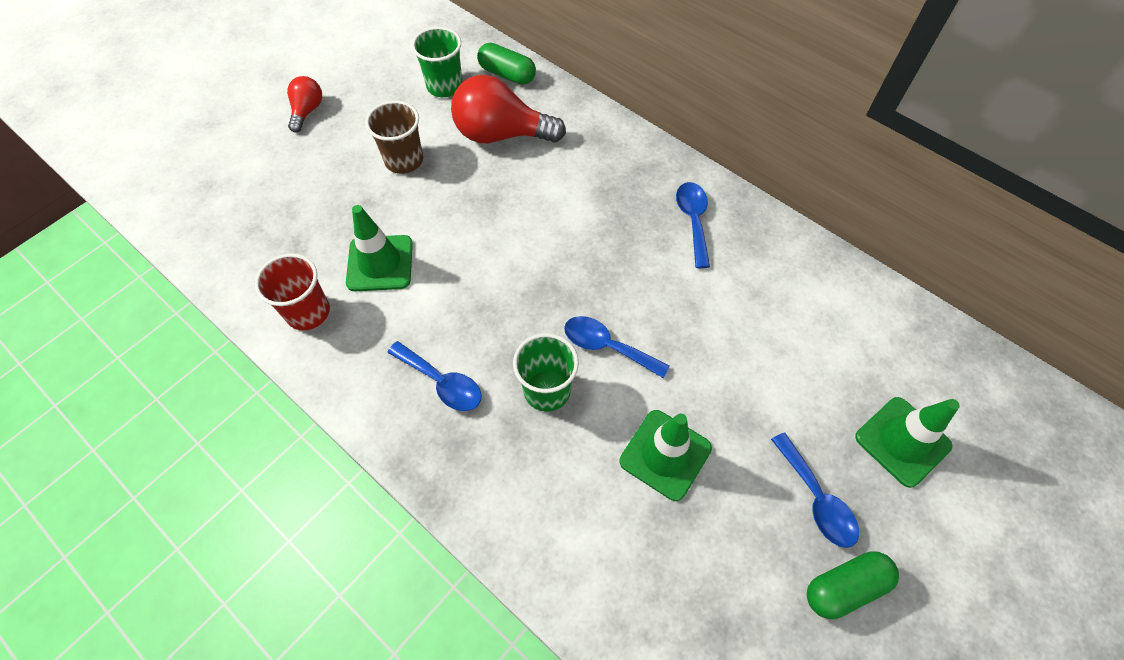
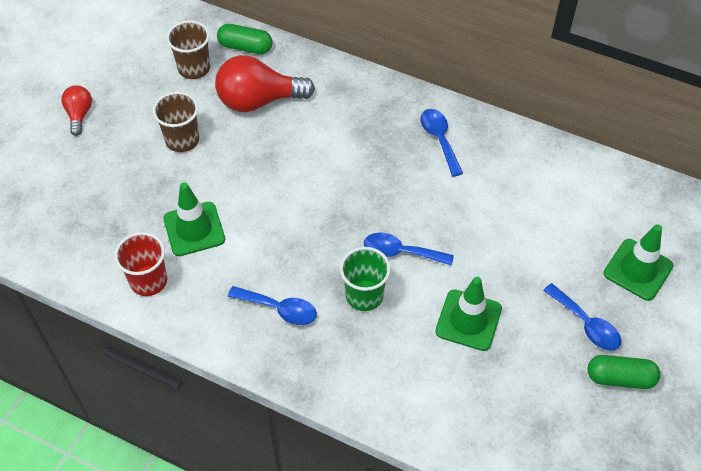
camera: 15 degrees left, 5 degrees down
(444, 86) = (194, 68): green cup -> brown cup
(844, 587) = (620, 378): green capsule -> green capsule turned 45 degrees clockwise

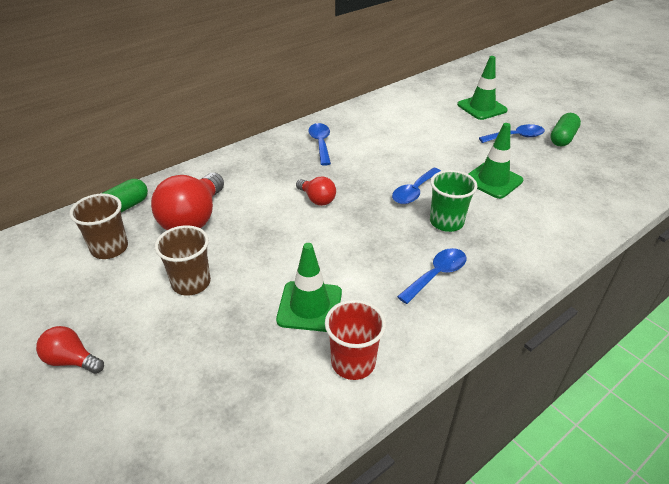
camera: 65 degrees left, 15 degrees down
(339, 176) = (317, 199): none -> red light bulb
(439, 139) = (320, 143): blue spoon -> blue spoon turned 75 degrees clockwise

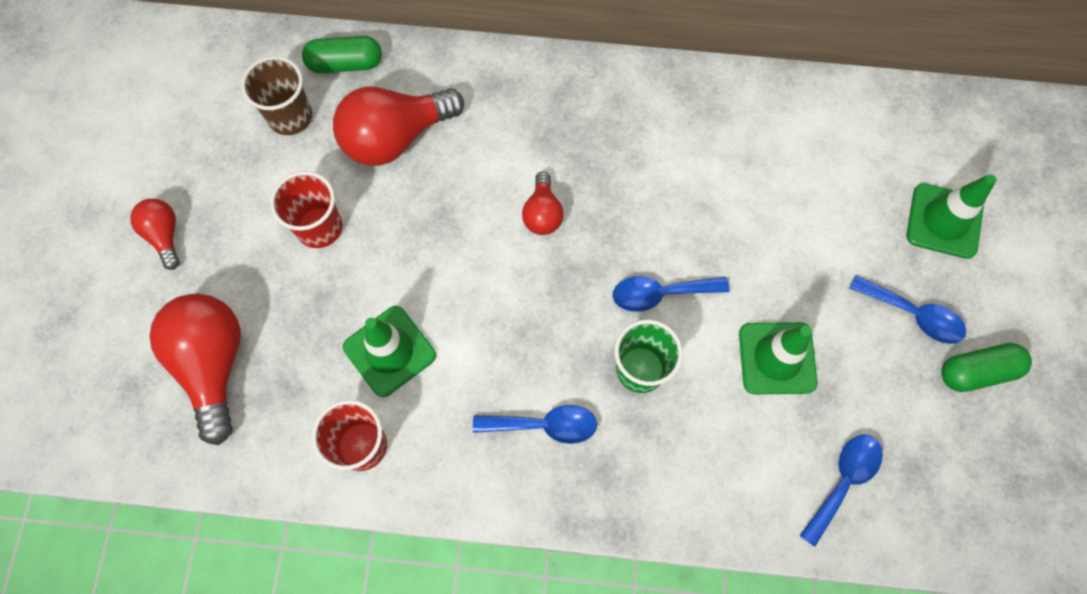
camera: 45 degrees right, 30 degrees up
(191, 283) = (319, 227): brown cup -> red cup
(194, 401) = (213, 364): none -> red light bulb
(320, 143) = (645, 120): blue spoon -> blue spoon (843, 481)

